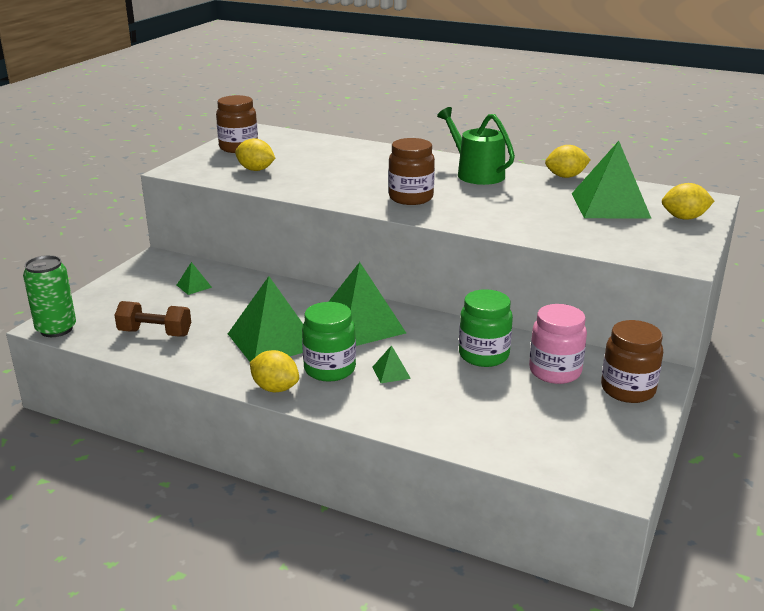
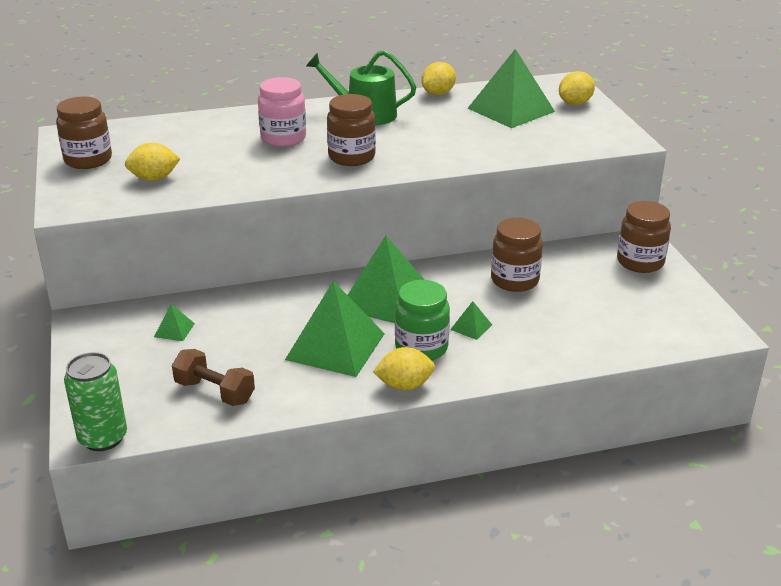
camera: 40 degrees left, 5 degrees up
(155, 333) = (215, 392): brown dumbbell -> brown dumbbell turned 60 degrees clockwise
(483, 355) = (514, 280): green jar -> brown jar
(555, 371) = (578, 270): pink jar -> pink jar (283, 138)

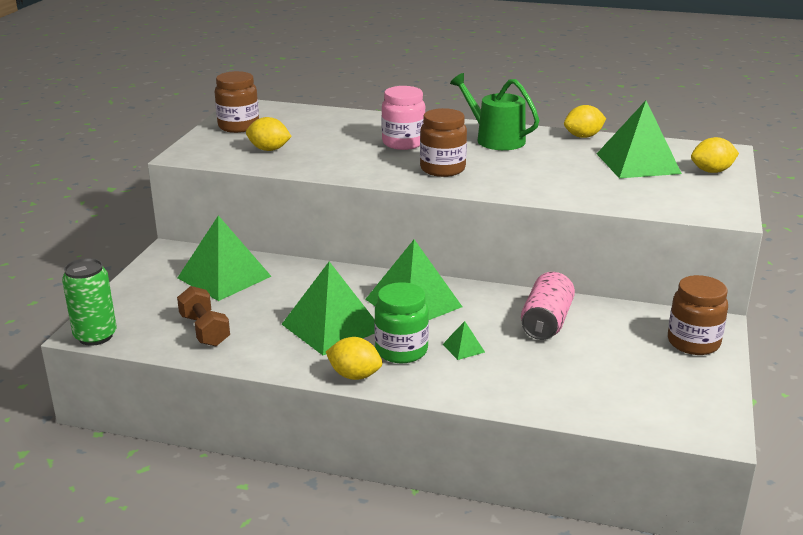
camera: 30 degrees right, 5 degrees down
(174, 330) = (224, 277): green pyramid -> green pyramid, size x2.40
(514, 280) = (546, 322): brown jar -> pink can

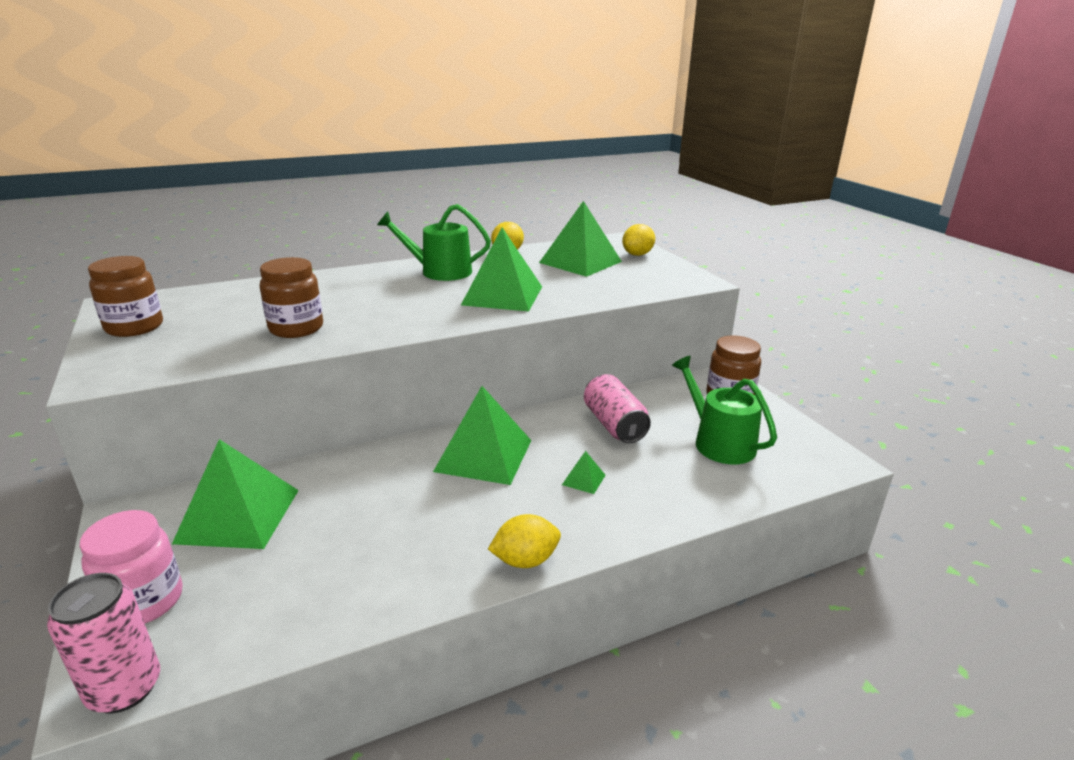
camera: 40 degrees left, 0 degrees up
(95, 336) = (125, 689): green can -> pink can
(205, 330) = (288, 595): brown dumbbell -> none
(269, 149) = (211, 341): yellow lemon -> none
(331, 327) = (435, 517): green pyramid -> green pyramid (502, 295)
(401, 351) = (535, 510): green jar -> none
(403, 143) = (358, 296): pink jar -> pink jar (144, 601)
(442, 169) = (433, 309): brown jar -> brown jar (296, 328)
(619, 370) = (718, 442): none -> green watering can

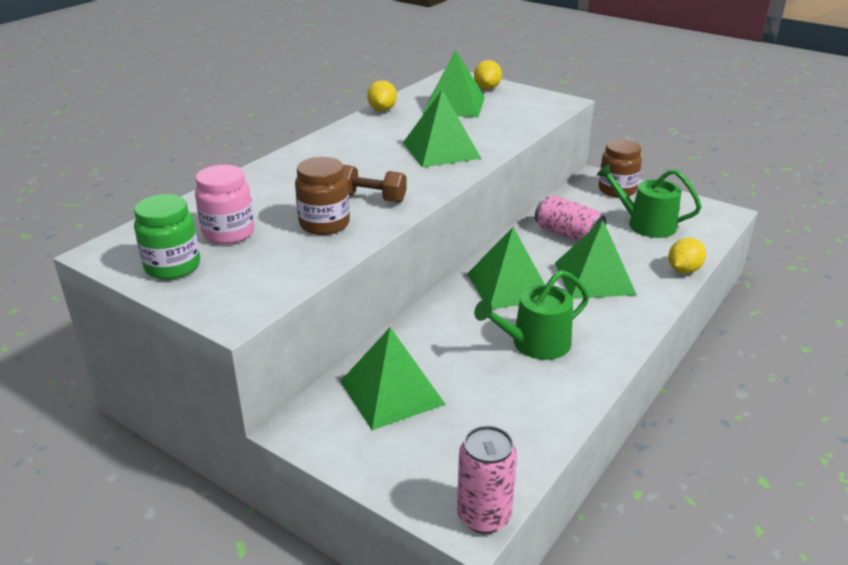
camera: 30 degrees left, 5 degrees up
(134, 327) = (172, 266): brown jar -> green jar
(144, 601) = (413, 469): pink jar -> pink jar (228, 233)
(370, 318) = (370, 198): none -> brown dumbbell
(440, 271) = (355, 142): green watering can -> green watering can (534, 344)
(525, 560) = (622, 340): yellow lemon -> yellow lemon (683, 270)
(583, 479) = (594, 278): green pyramid -> green pyramid, size x2.40

